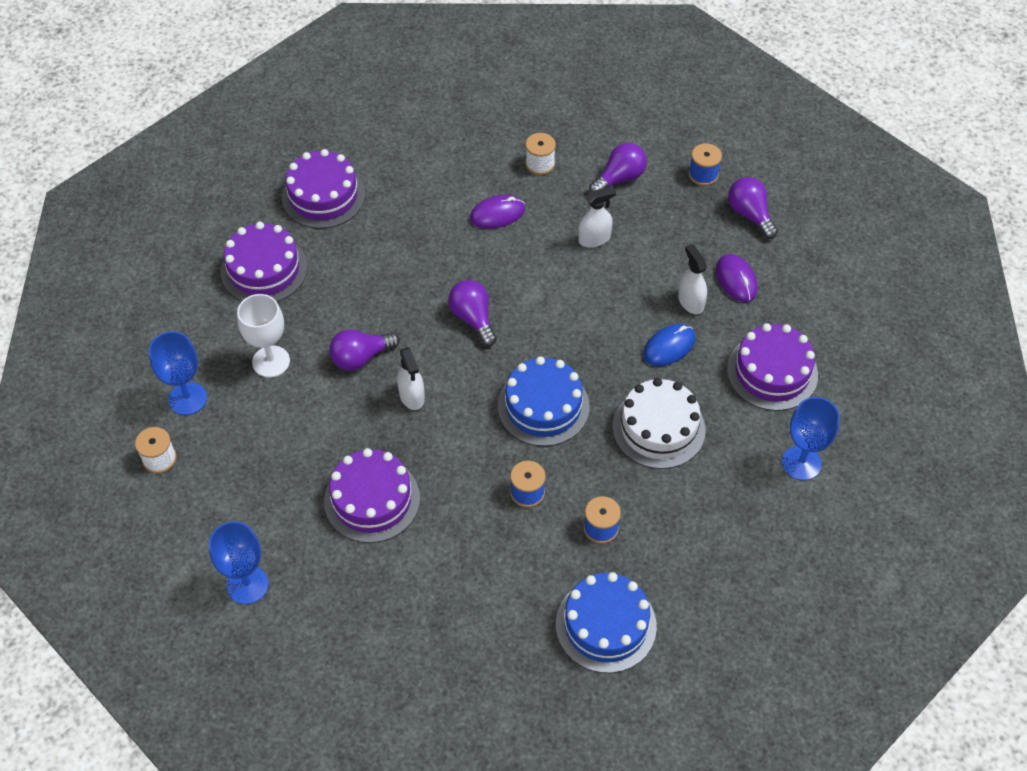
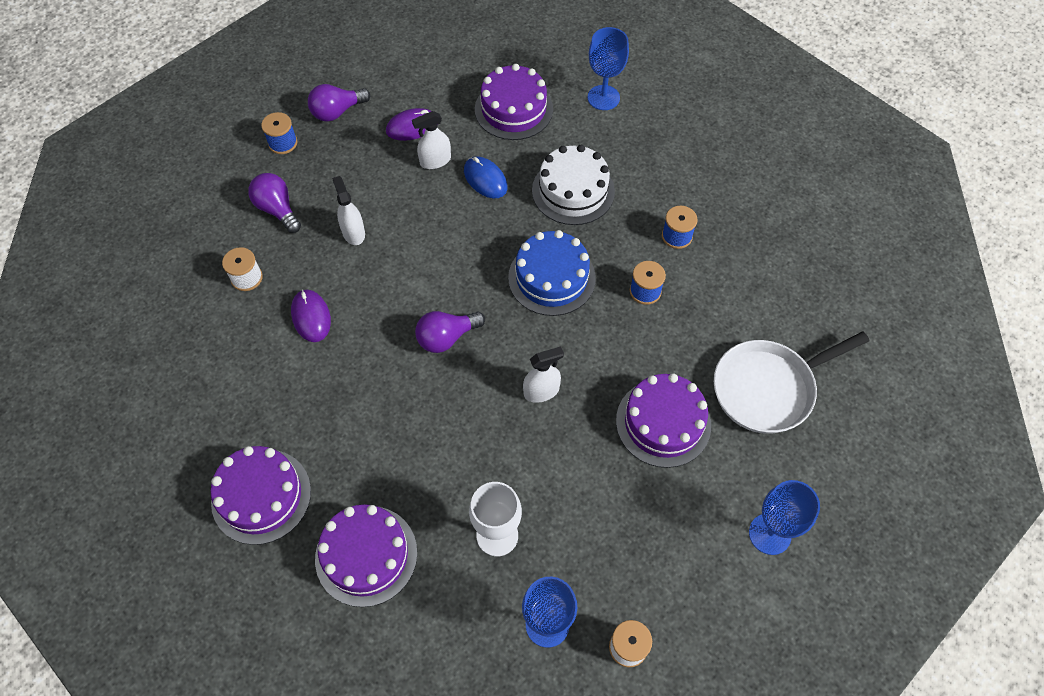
camera: 90 degrees left, 5 degrees up
(361, 357) = (493, 442): purple light bulb -> none
(406, 602) = (768, 388): none -> white pan
(606, 625) = (768, 235): blue cake -> none

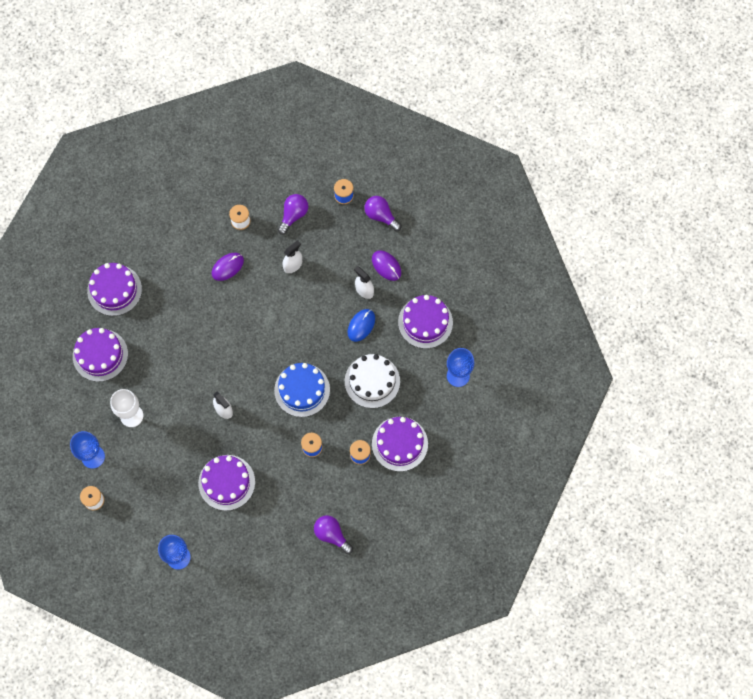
camera: 70 degrees right, 10 degrees up
(446, 337) = (240, 346): purple light bulb -> purple light bulb (331, 535)
(676, 186) = (399, 444): none -> purple cake
(768, 388) = (269, 536): white pan -> none

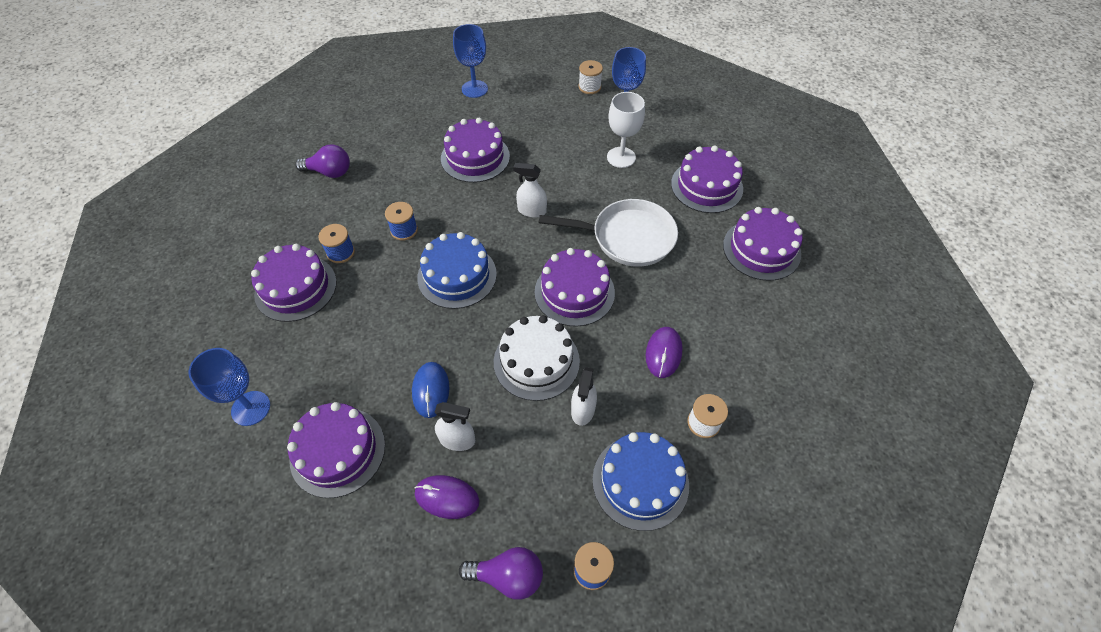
camera: 145 degrees right, 15 degrees down
(183, 350) = (627, 237): none -> white pan
(244, 334) = (574, 292): none -> purple cake
(293, 215) = (640, 481): purple light bulb -> blue cake
(372, 381) = (372, 333): white cake -> white cake (536, 361)

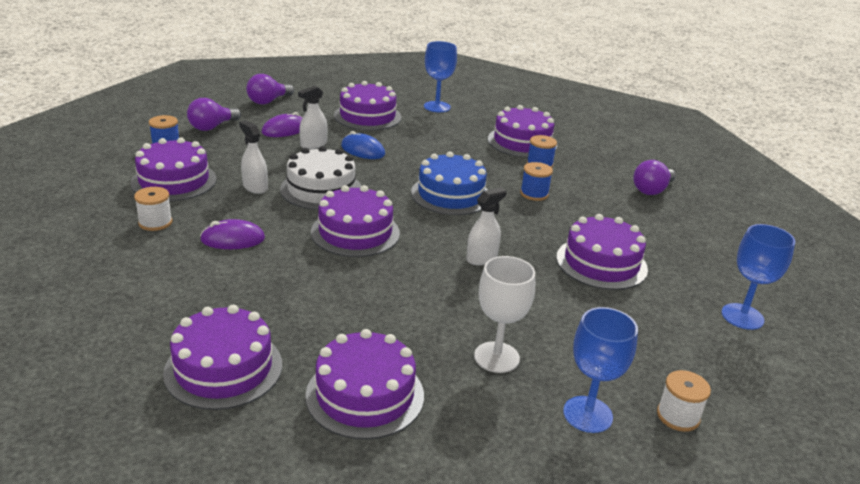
camera: 125 degrees right, 25 degrees down
(380, 594) = (268, 101): none -> purple light bulb
(627, 237) = (372, 291): white pan -> none
(640, 481) = (174, 181): blue cake -> purple cake
(663, 353) = (233, 239): purple mouse -> purple mouse turned 60 degrees counterclockwise

